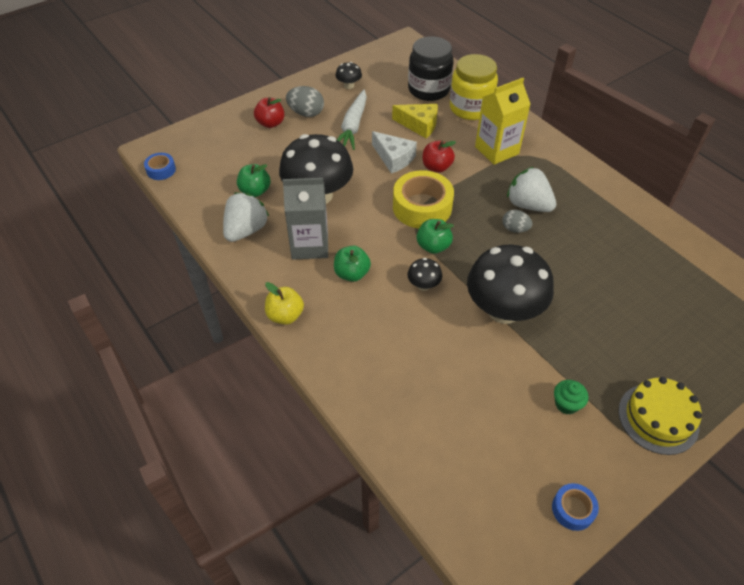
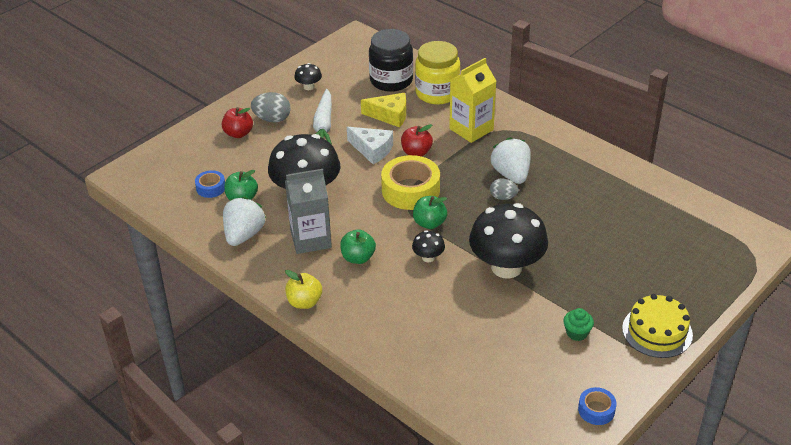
camera: 10 degrees left, 10 degrees down
(161, 170) = (139, 192): blue tape -> blue tape (211, 188)
(528, 205) = (511, 174): white strawberry -> white strawberry turned 45 degrees clockwise

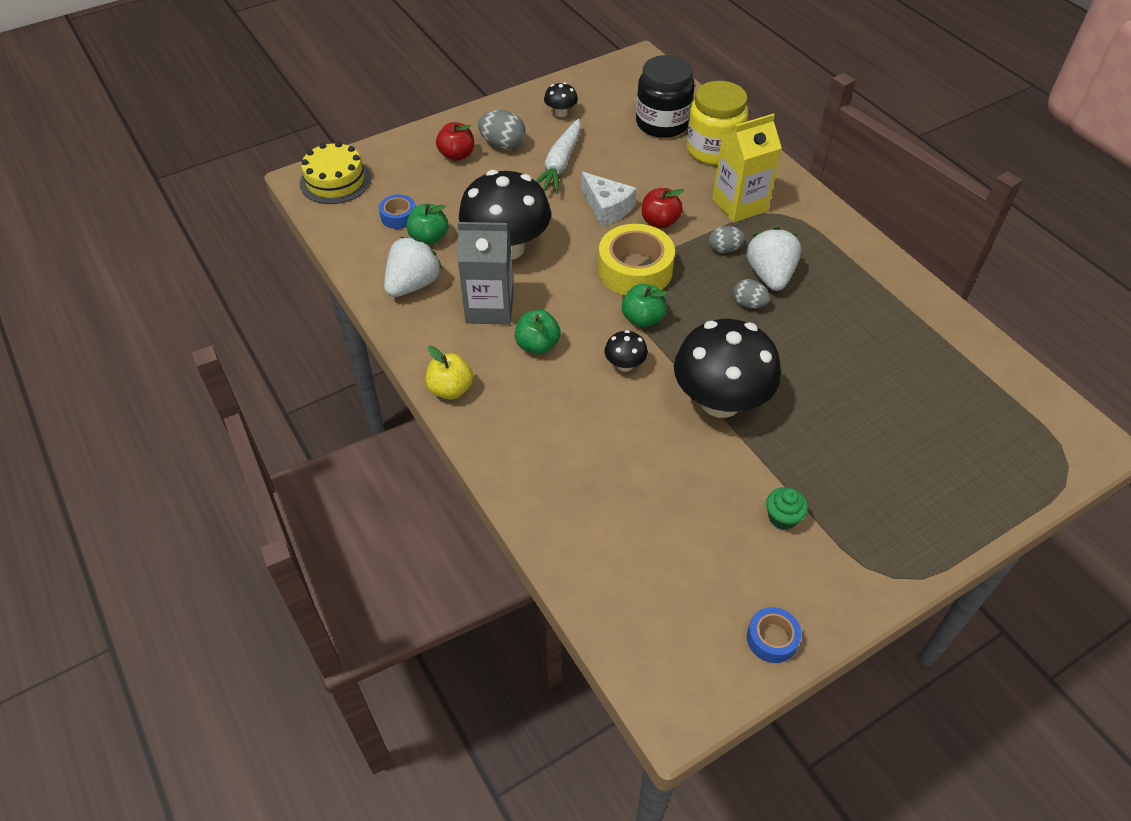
camera: 15 degrees right, 10 degrees up
(390, 115) = (644, 167): yellow cheese -> none
(471, 163) = (724, 249): none -> grey egg
(657, 331) = (894, 542): yellow cake -> yellow cake (335, 181)

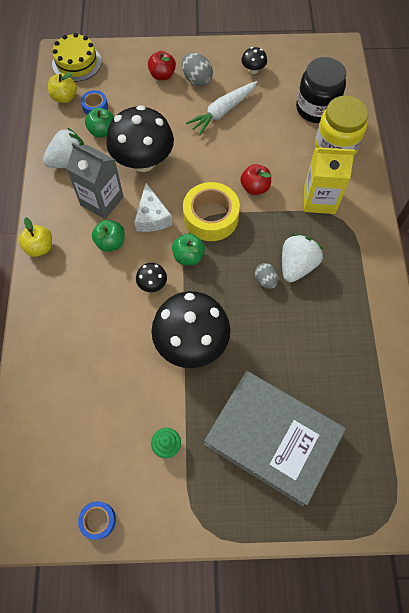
camera: 30 degrees right, 15 degrees up
(350, 221) = (65, 97): none -> yellow apple
(607, 207) = (228, 160): white cheese -> white cheese (152, 217)
(724, 249) = (282, 230): grey egg -> none
(889, 450) = (272, 438): none -> grey book

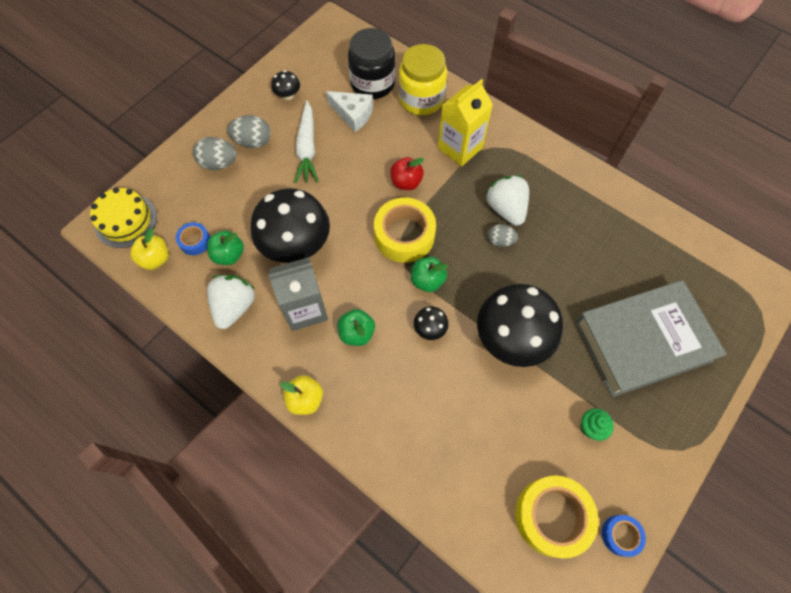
camera: 50 degrees left, 0 degrees up
(76, 461) = (552, 516): none -> yellow tape
(152, 217) = (361, 280): white cheese -> white cheese (353, 114)
(162, 75) = (219, 163): red apple -> grey egg

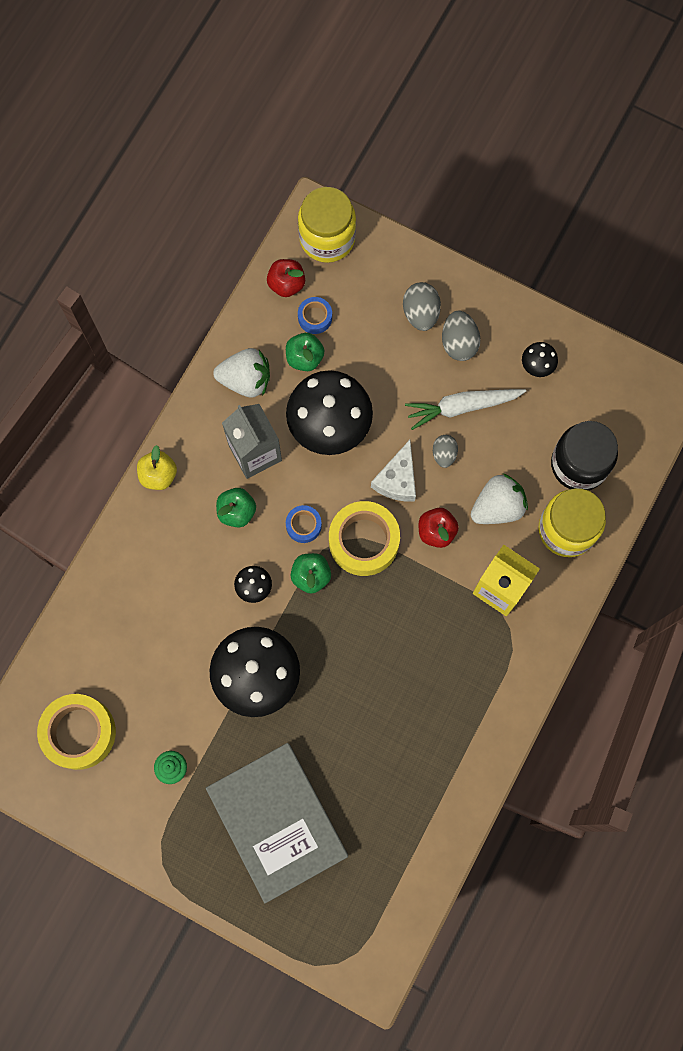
camera: 80 degrees right, 10 degrees up
(126, 220) = (327, 238): yellow cake -> yellow jar
(155, 259) = (286, 284): yellow apple -> red apple
(353, 114) = (524, 450): white cheese -> white cheese (397, 479)
(500, 241) = (376, 651): grey egg -> grey egg (444, 454)
(506, 209) = (421, 654): white strawberry -> white strawberry (497, 507)
(620, 535) = (70, 801): blue tape -> blue tape (303, 525)

